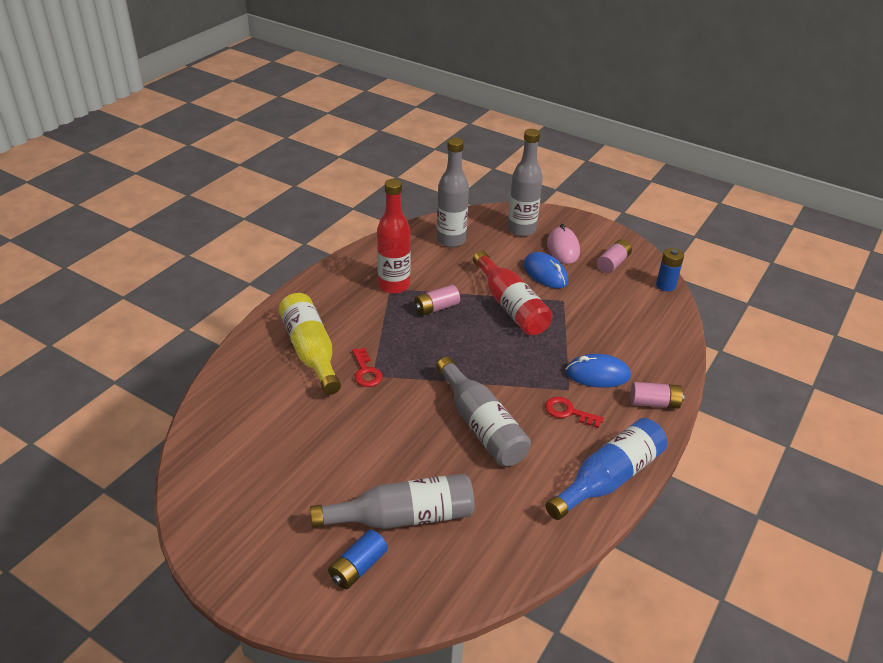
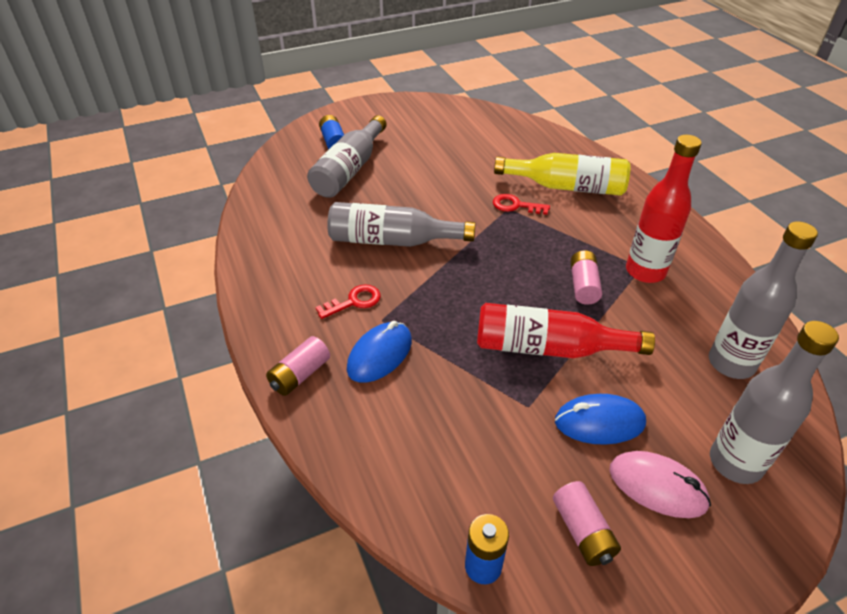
camera: 125 degrees right, 5 degrees up
(609, 478) = (262, 283): blue bottle -> none

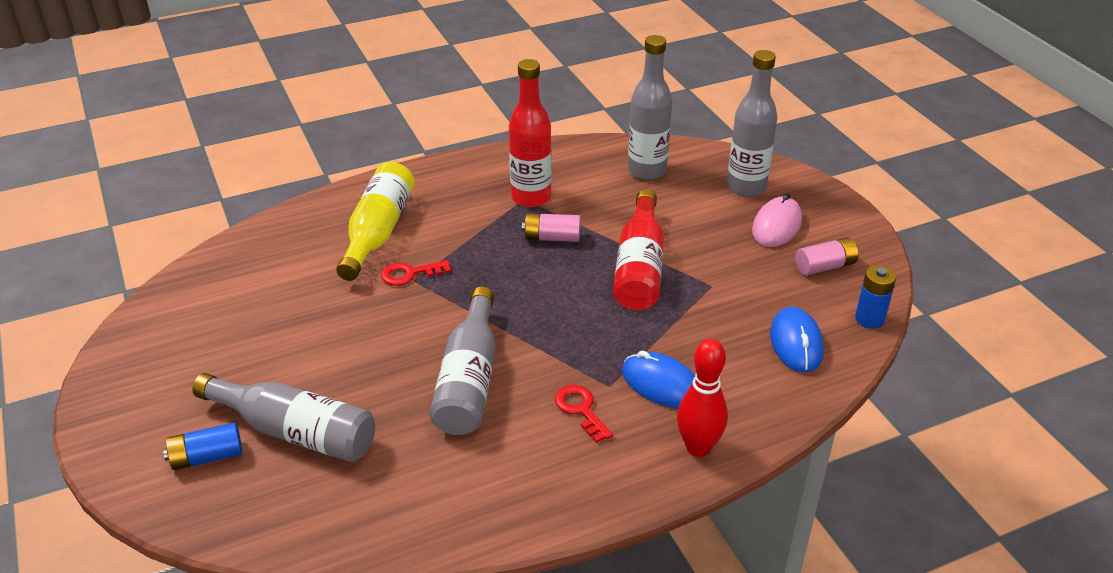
camera: 90 degrees left, 5 degrees down
(300, 375) = (698, 447): pink battery -> red bowling pin
(515, 205) = (410, 274): red key -> red key turned 60 degrees clockwise
(599, 422) = (721, 247): blue mouse -> blue mouse (796, 343)

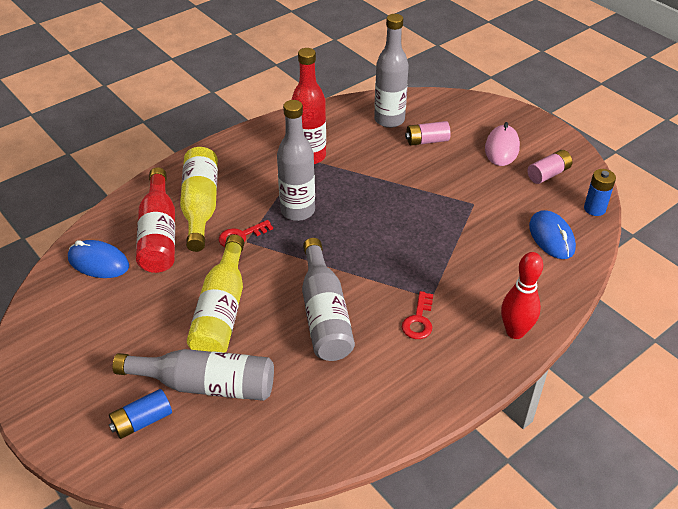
camera: 15 degrees left, 5 degrees up
(350, 353) = (221, 311): none -> yellow bottle
(552, 238) = (340, 187): pink battery -> pink battery (427, 141)
(581, 410) = (418, 320): red key -> red key turned 120 degrees counterclockwise
(639, 267) = (415, 199): red bottle -> red bottle (159, 234)
(661, 384) = (469, 288): blue mouse -> blue mouse (98, 262)
(746, 187) = (467, 121): grey bottle -> grey bottle (298, 211)

